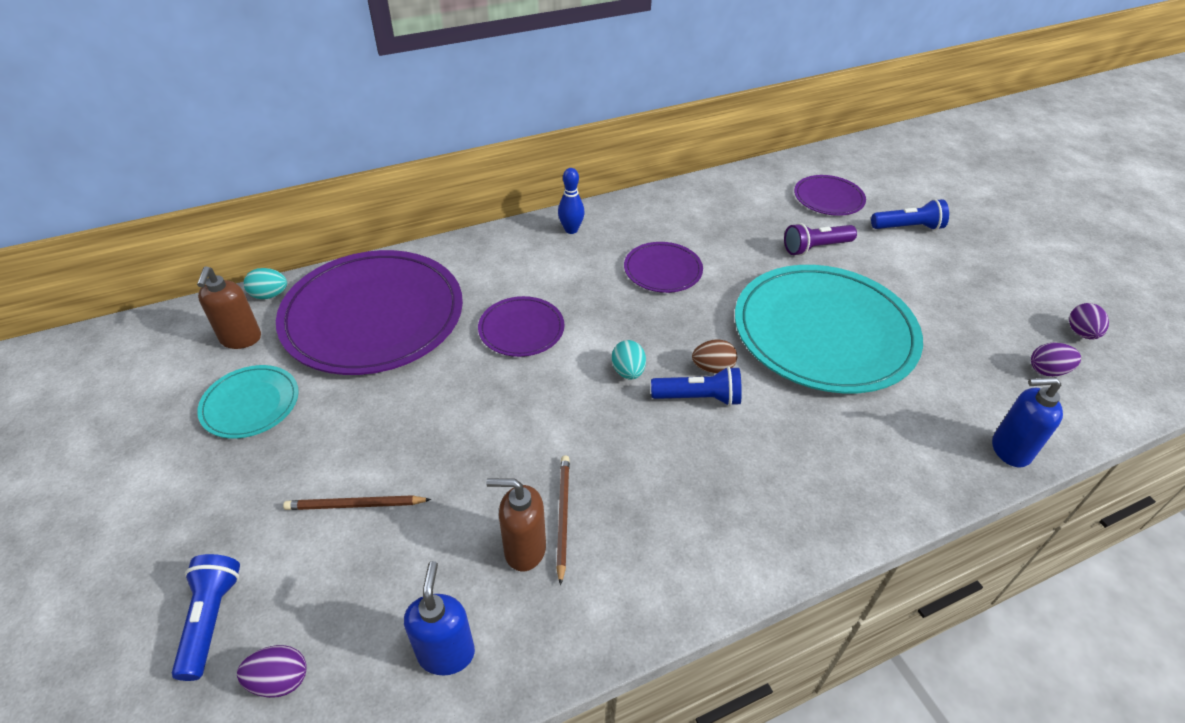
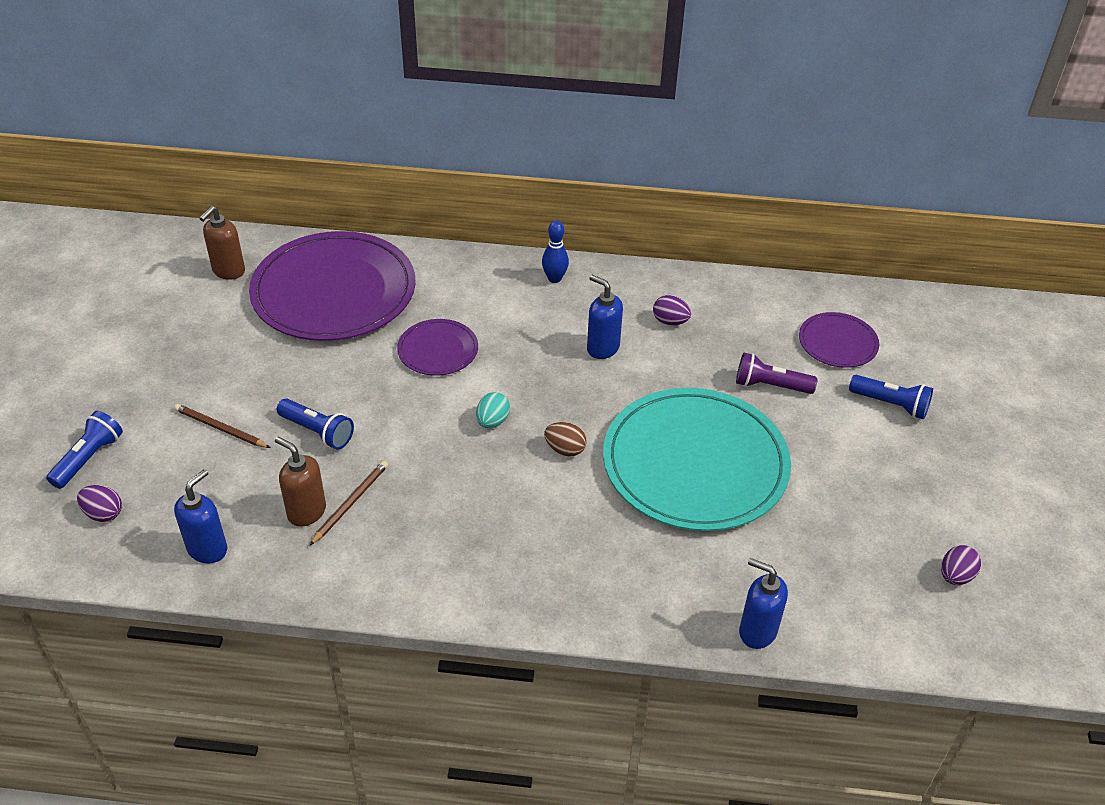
camera: 30 degrees right, 0 degrees up
(250, 404) = (202, 325): turquoise plate -> none
(270, 295) = (272, 243): turquoise egg -> none
(663, 270) = (602, 348): purple plate -> blue soap dispenser
(698, 398) = (530, 467): blue flashlight -> blue flashlight (317, 432)
(1047, 371) = (876, 590): purple egg -> purple egg (670, 321)

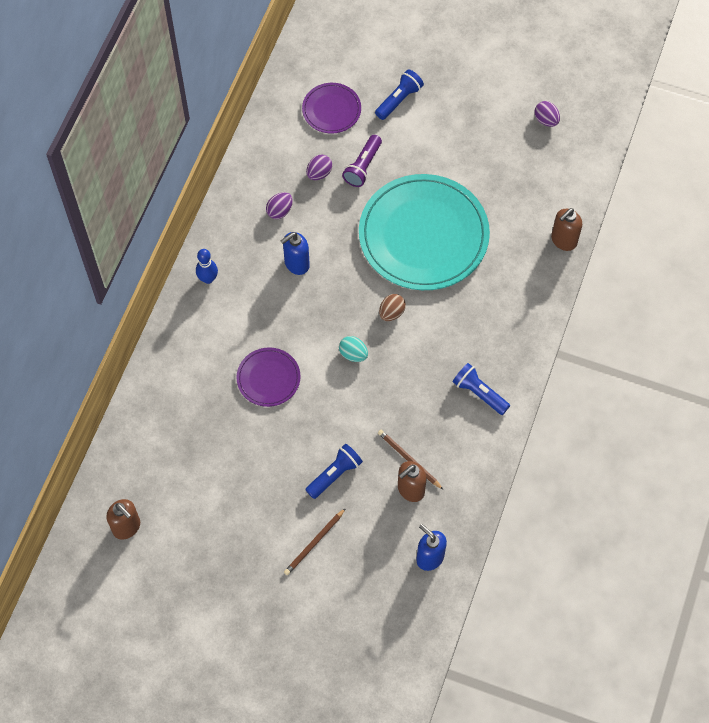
camera: 75 degrees left, 20 degrees up
(89, 458) = (323, 639): blue flashlight -> blue flashlight (479, 393)
(103, 513) = (381, 628): purple egg -> purple egg (319, 173)
(334, 291) = (177, 445): purple plate -> none
(757, 631) = (563, 240): blue soap dispenser -> brown soap dispenser

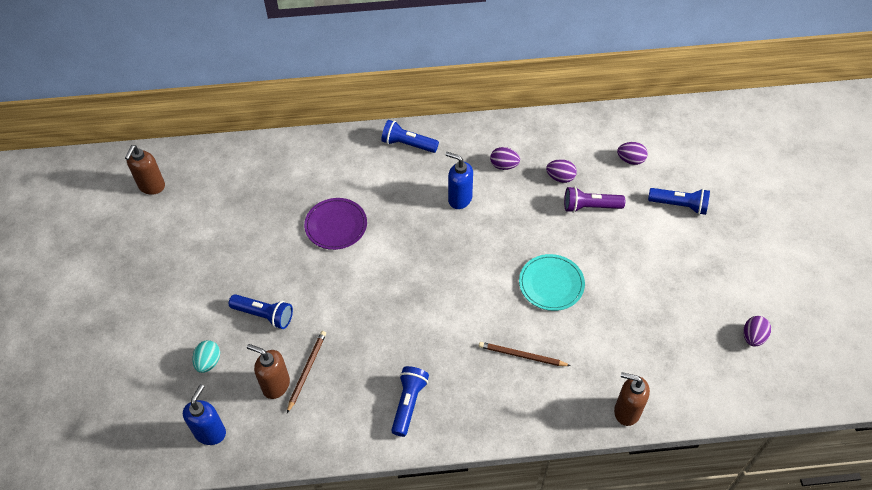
camera: 65 degrees right, 10 degrees down
(208, 279) = (408, 144): blue bowling pin -> blue flashlight
(314, 543) = (188, 328): brown pencil -> brown pencil (522, 355)
(331, 110) = (630, 160): purple plate -> purple egg
(353, 354) = (394, 279): turquoise egg -> turquoise egg (208, 362)
(391, 312) = (454, 292): brown egg -> none
(423, 235) = (551, 284): turquoise plate -> turquoise plate, size x0.47

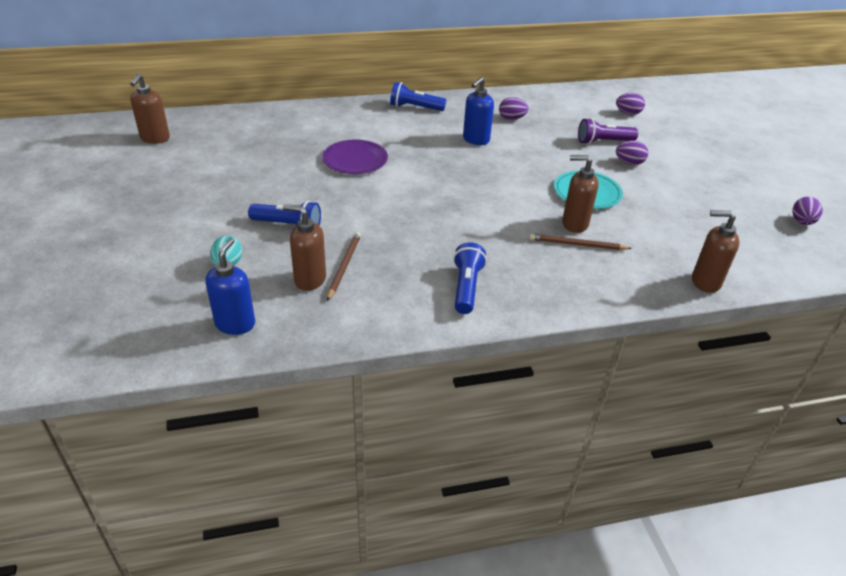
camera: 10 degrees left, 15 degrees down
(459, 199) = (475, 140): blue soap dispenser -> blue soap dispenser turned 75 degrees counterclockwise
(526, 327) = (574, 224): none -> brown soap dispenser
(560, 177) = (567, 125): purple egg -> purple egg (629, 163)
(679, 205) = (686, 139): blue flashlight -> none

